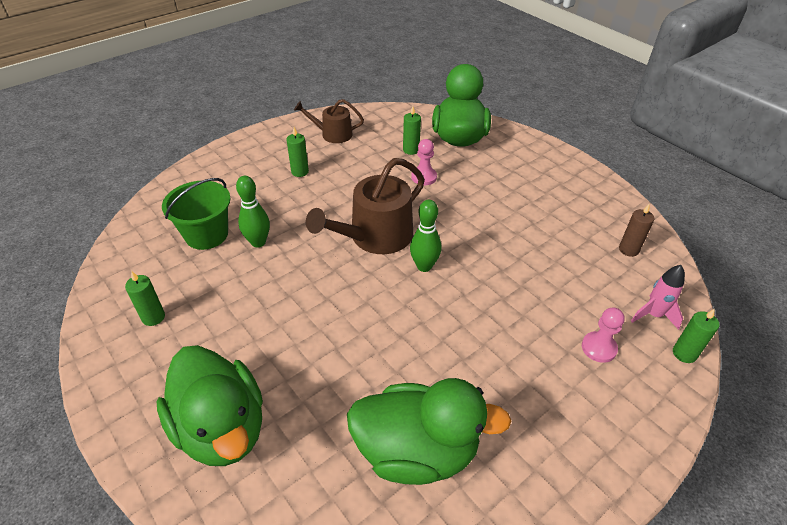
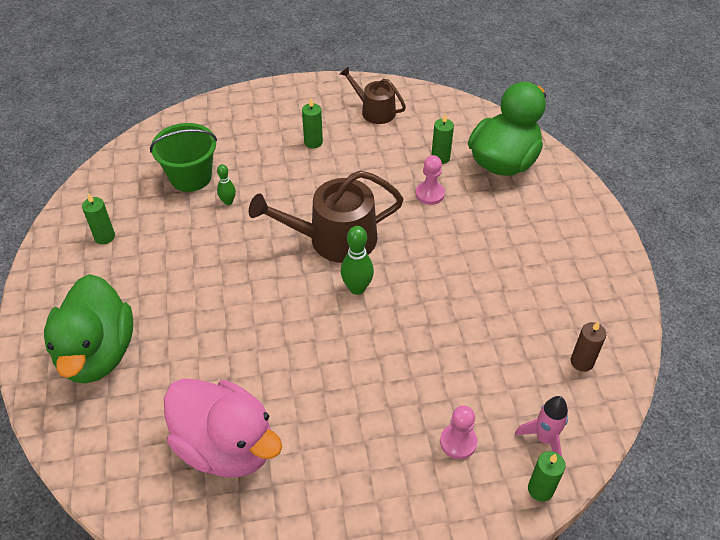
camera: 30 degrees right, 5 degrees up
(258, 242) = (228, 202): green bowling pin -> green bowling pin, size x0.61
(416, 451) = (226, 446): green duck -> pink duck

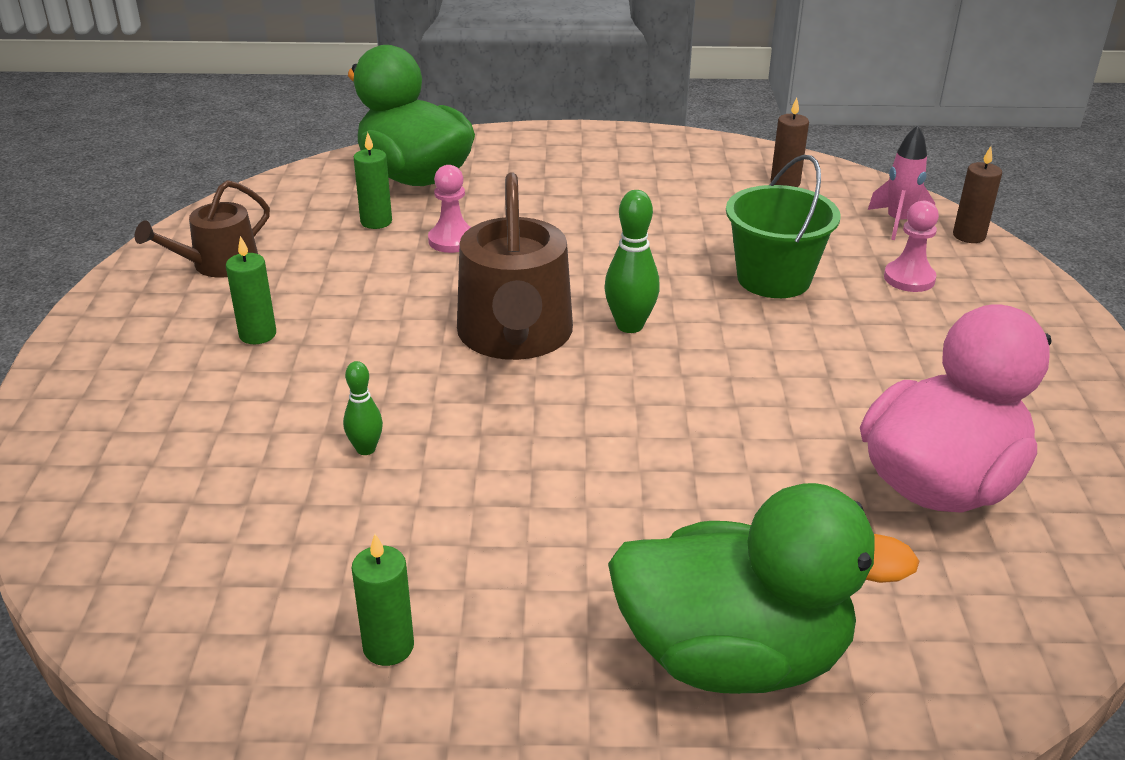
camera: 80 degrees left, 15 degrees down
(190, 176) = (260, 498): green bucket -> green bucket (773, 279)
(540, 489) = (969, 236): green candle -> brown candle

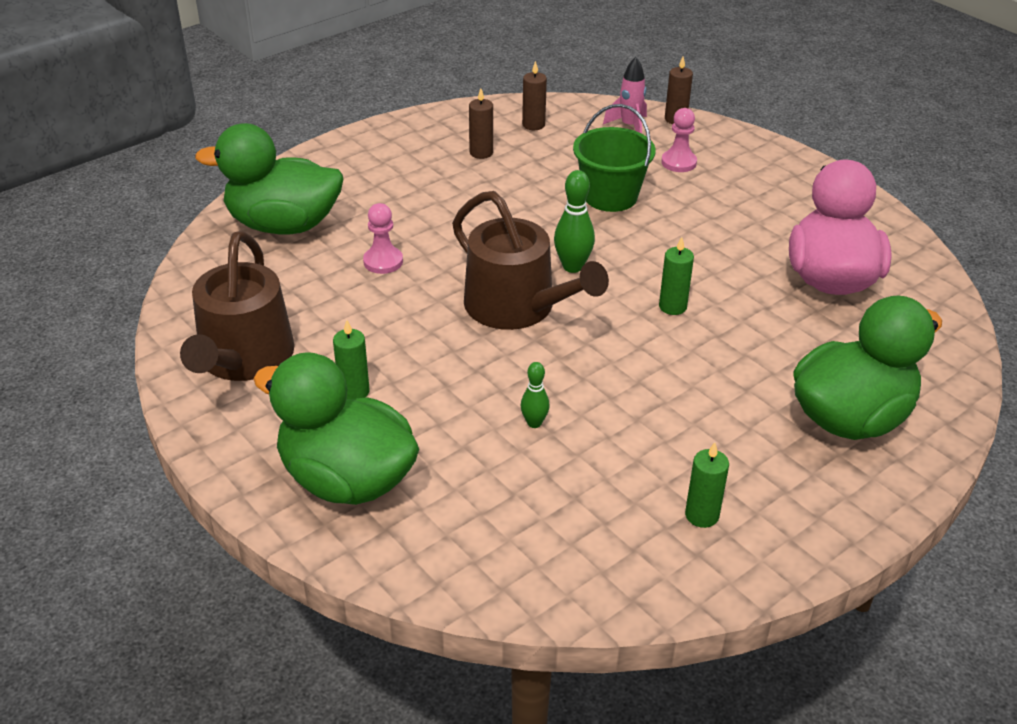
camera: 40 degrees left, 5 degrees up
(136, 403) = (346, 479): none -> green duck
(218, 264) = (243, 359): brown watering can -> brown watering can, size x1.70
(376, 222) = (309, 272): green candle -> green candle (672, 307)
(690, 187) = (481, 153): none -> brown candle

